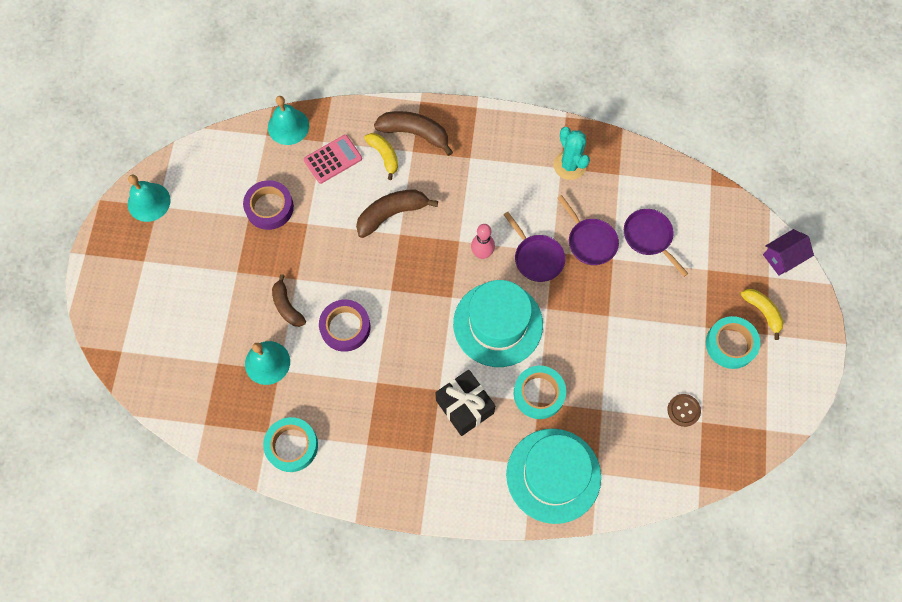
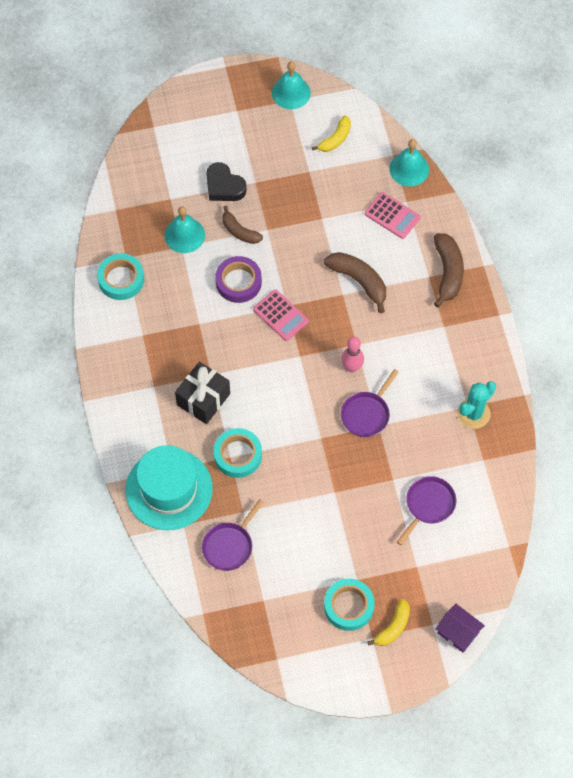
camera: 70 degrees right, 5 degrees down
(227, 304) = (224, 186): none -> black heart
(269, 207) = (324, 184): purple tape -> none
(287, 306) = (239, 231): brown banana -> brown banana turned 90 degrees counterclockwise
(384, 156) = (414, 255): yellow banana -> yellow banana (335, 139)
(399, 300) = (280, 315): none -> pink calculator
(498, 324) = (289, 401): turquoise hat -> none
(590, 241) = (402, 454): purple pan -> purple pan (229, 545)
(683, 410) = (268, 581): brown button -> none

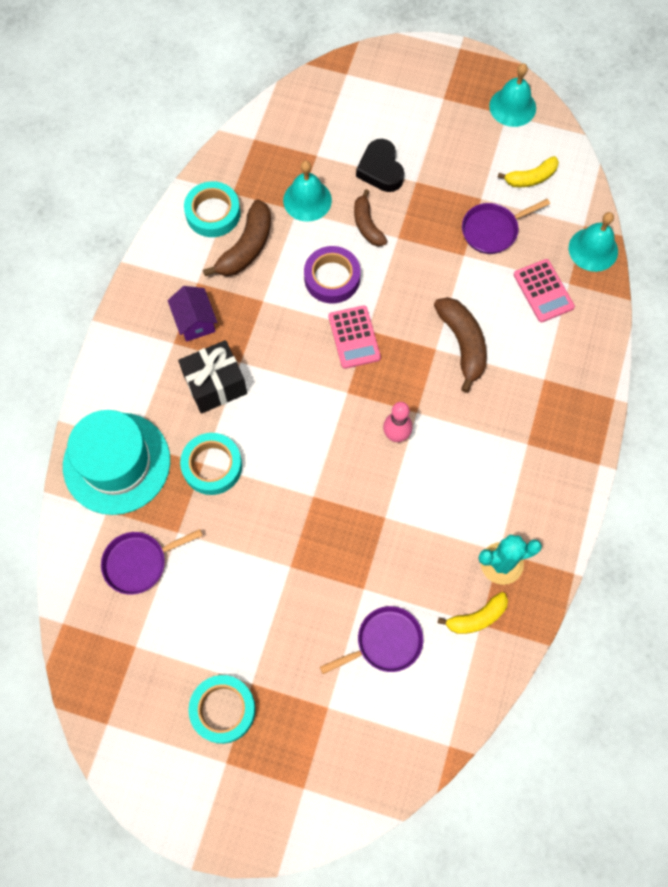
camera: 30 degrees right, 5 degrees up
(367, 414) = (380, 497): purple pan -> purple pan (493, 230)
(393, 627) = (257, 765): yellow banana -> yellow banana (476, 617)
(448, 272) = (568, 385): brown banana -> brown banana (246, 247)
(458, 632) = (327, 817): purple house -> purple house (195, 321)

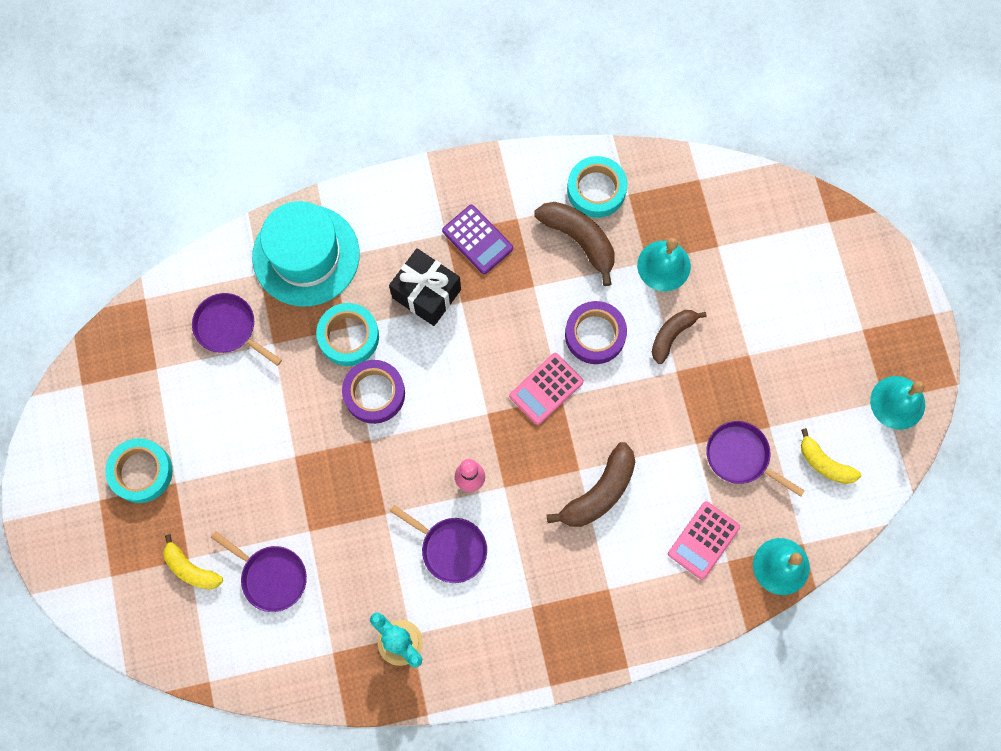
camera: 60 degrees right, 5 degrees up
(195, 321) = (477, 239): purple house -> purple calculator
(246, 247) = (579, 240): brown banana -> brown banana turned 135 degrees counterclockwise
(275, 471) = (374, 393): none -> purple tape
(380, 170) = (740, 314): black heart -> none
(444, 481) = (450, 548): none -> purple pan
(476, 617) = (337, 646): yellow banana -> yellow banana (191, 569)

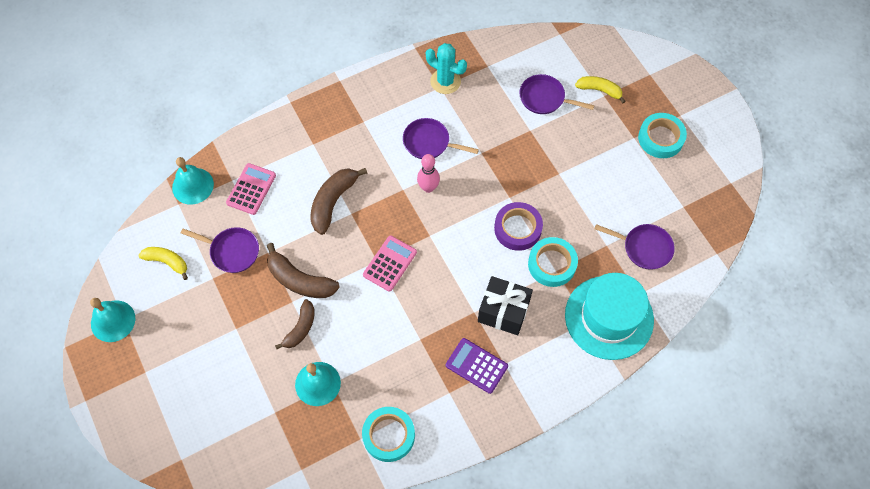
camera: 165 degrees right, 10 degrees down
(579, 240) = (392, 387): brown banana -> brown banana (300, 280)
(595, 335) = (362, 313): purple tape -> none

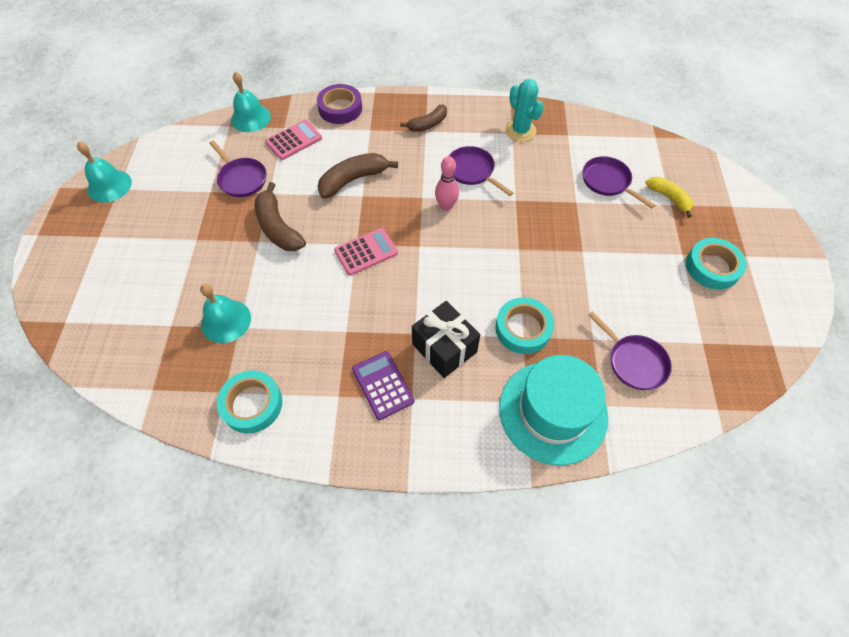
camera: 30 degrees right, 5 degrees down
(167, 262) = (186, 163): yellow banana -> none
(300, 328) = (248, 266): brown banana -> brown banana (428, 124)
(517, 229) = (508, 280): purple tape -> purple tape (340, 108)

